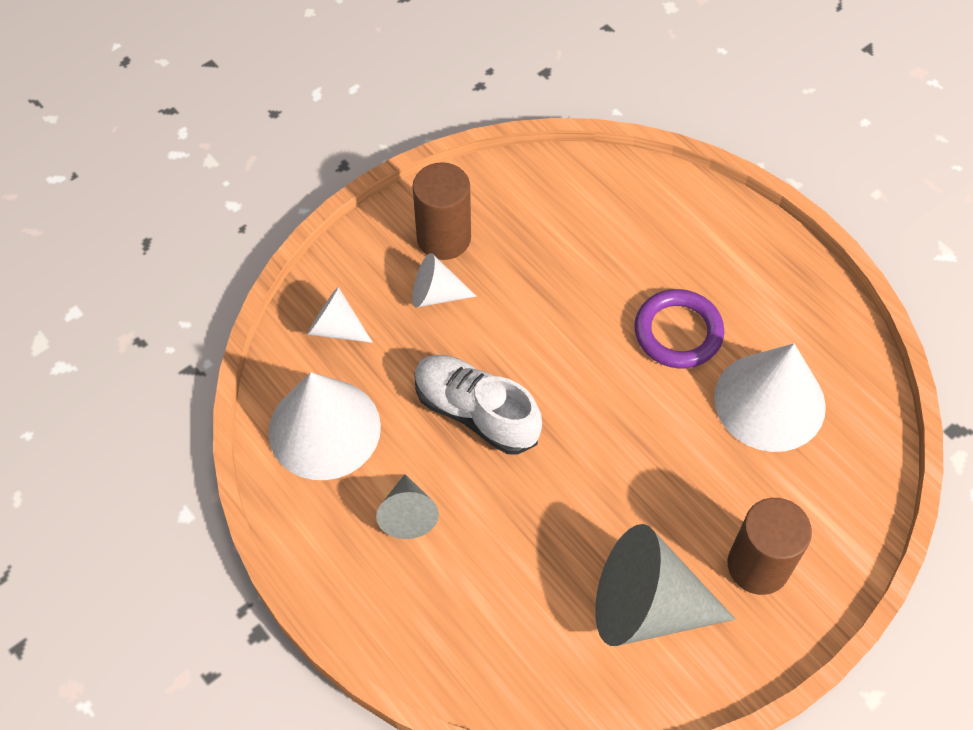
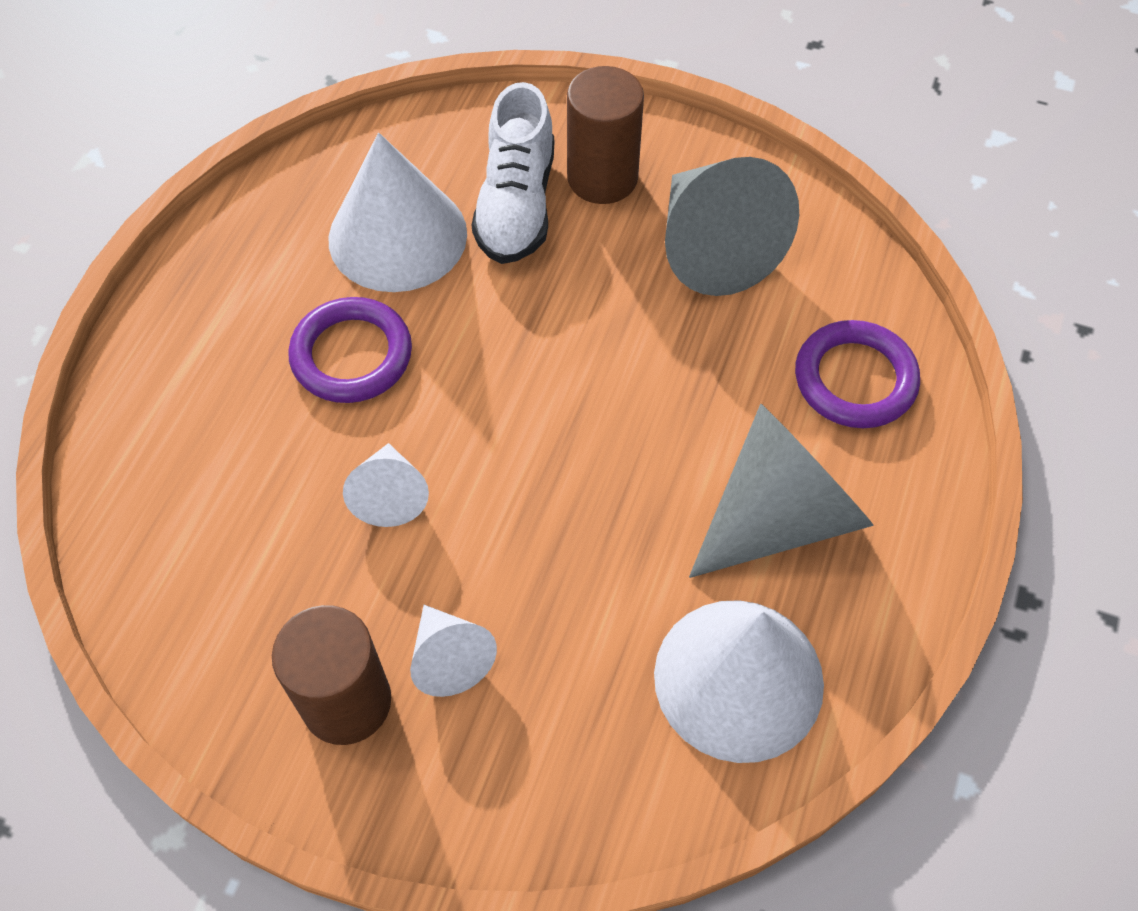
camera: 120 degrees left, 0 degrees up
(336, 328) = (581, 761): white cone -> white cone (390, 495)
(408, 514) = (778, 515): grey cone -> grey cone, size x1.90
(475, 412) = (598, 514): white shoe -> white shoe (516, 205)
(475, 631) = (855, 379): none -> purple ring

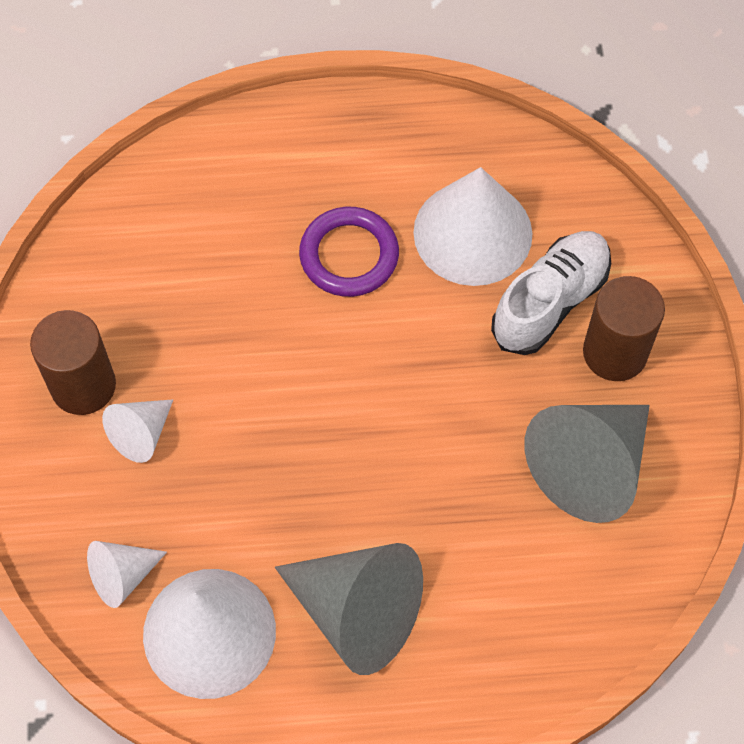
camera: 65 degrees right, 5 degrees up
(390, 495) = (247, 337): white cone -> white cone (122, 576)
(516, 205) = (550, 301): white shoe -> white shoe turned 150 degrees clockwise
(855, 379) = (514, 626): purple ring -> none

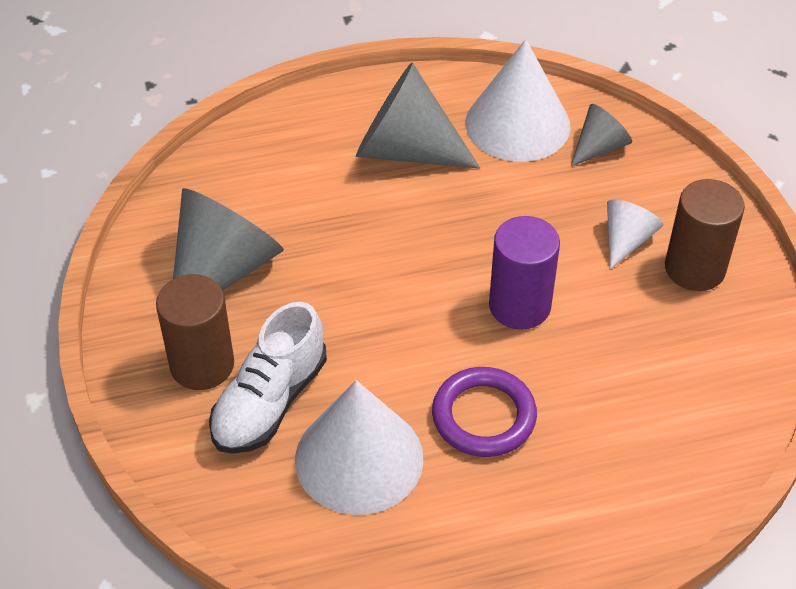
camera: 170 degrees right, 15 degrees down
(122, 576) = (599, 147): white cone -> grey cone
(281, 370) = (519, 306): none -> purple cylinder

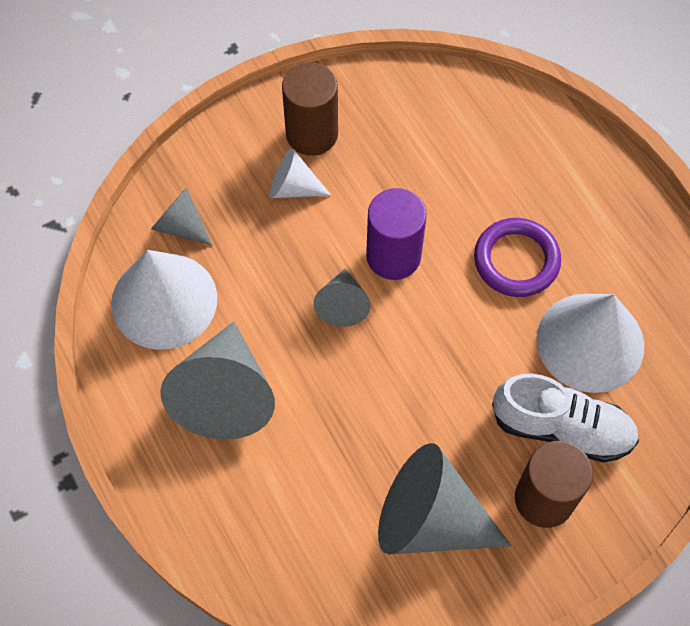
camera: 105 degrees left, 15 degrees up
(474, 252) = (342, 304): none -> grey cone

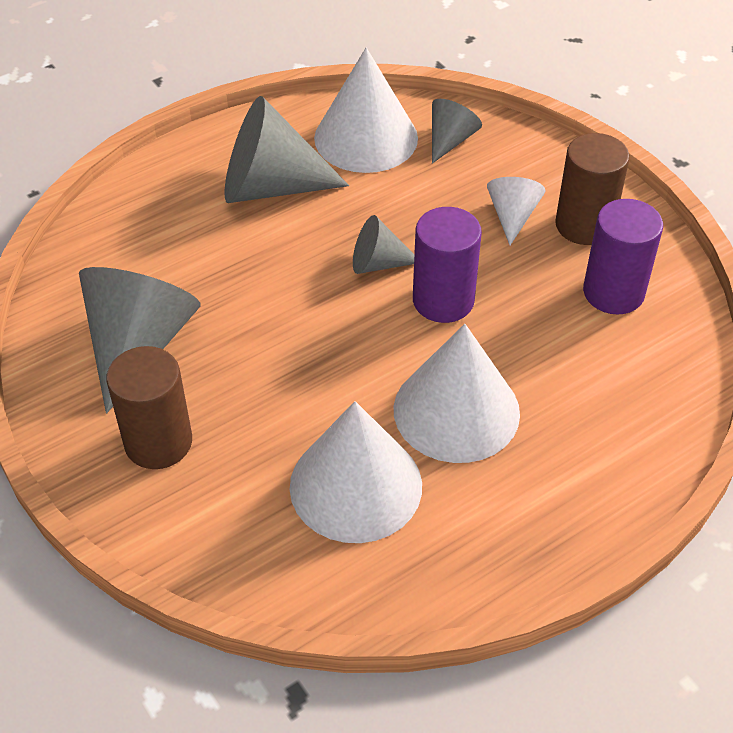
camera: 85 degrees right, 15 degrees down
(394, 127) = (613, 292): none -> purple cylinder
(516, 260) = (456, 411): purple ring -> white cone
(562, 428) = (243, 458): white shoe -> none

